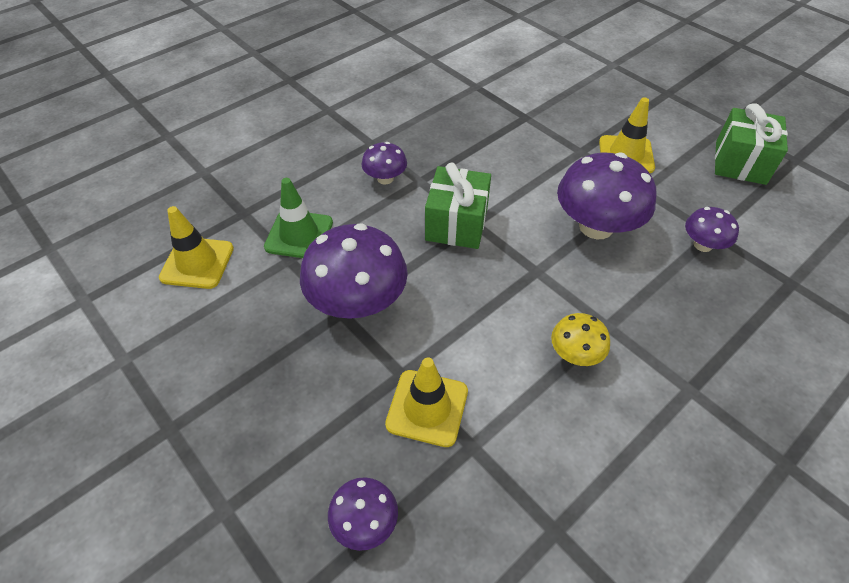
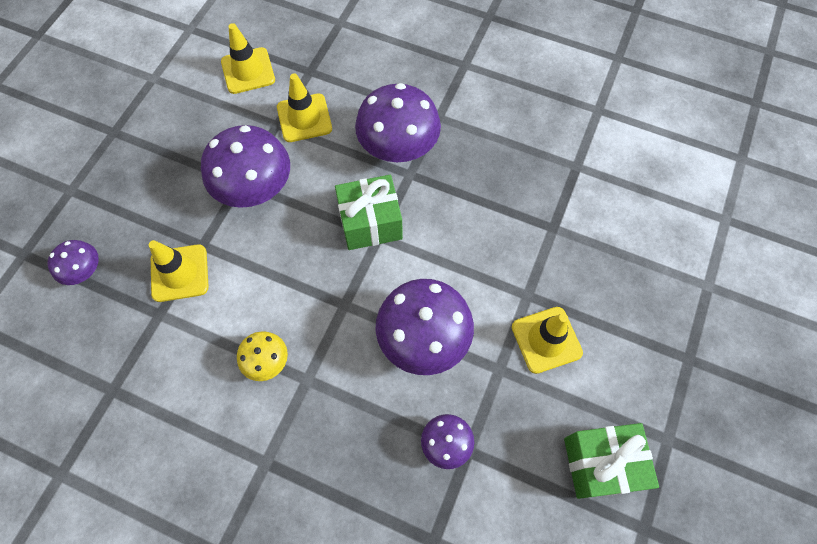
camera: 65 degrees right, 15 degrees up
(299, 235) = (304, 118): green traffic cone -> yellow traffic cone
(385, 178) = (398, 147): purple mushroom -> purple mushroom, size x1.92

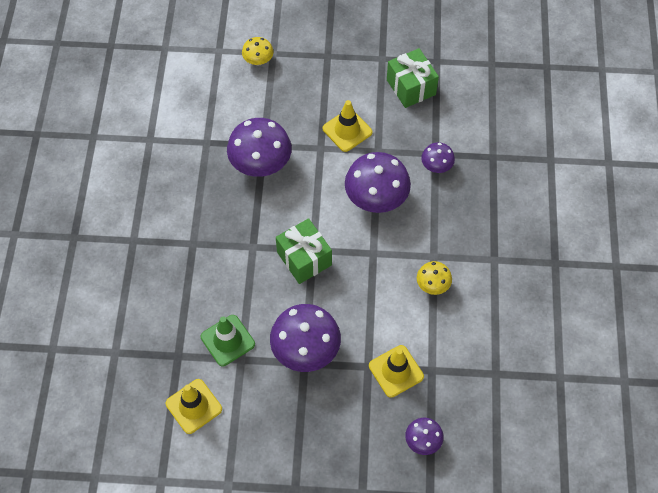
camera: 110 degrees left, 5 degrees down
(304, 118) = (227, 340): yellow traffic cone -> green traffic cone
(398, 147) = (231, 262): purple mushroom -> purple mushroom (260, 164)
(698, 263) = (258, 60): none -> yellow mushroom

